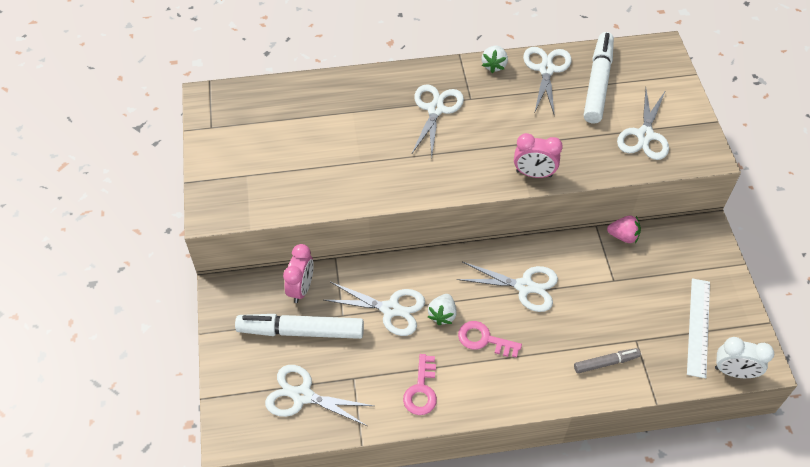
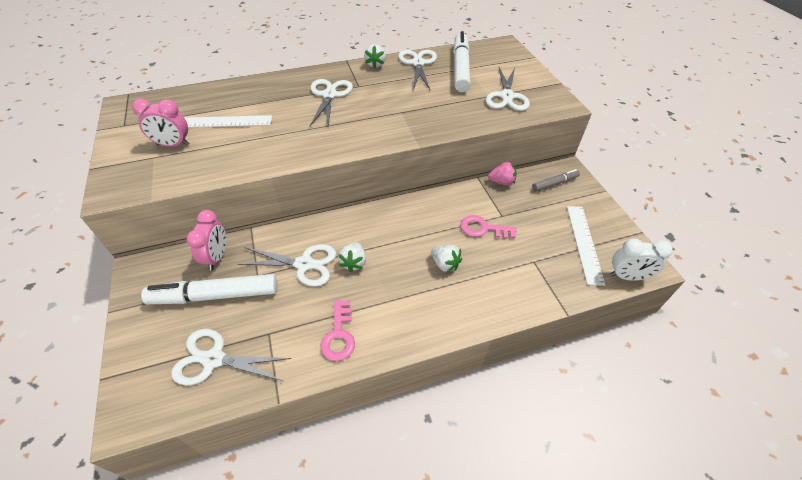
camera: 10 degrees left, 5 degrees down
(317, 135) = (223, 122): none -> white ruler
(484, 339) = (395, 279): pink key -> pink key (483, 228)
(524, 286) = (426, 230): white scissors -> none
(534, 174) = (420, 130): pink clock -> pink clock (173, 145)
(539, 330) = (445, 264): none -> white strawberry
(606, 363) = (512, 284): grey marker -> grey marker (554, 183)

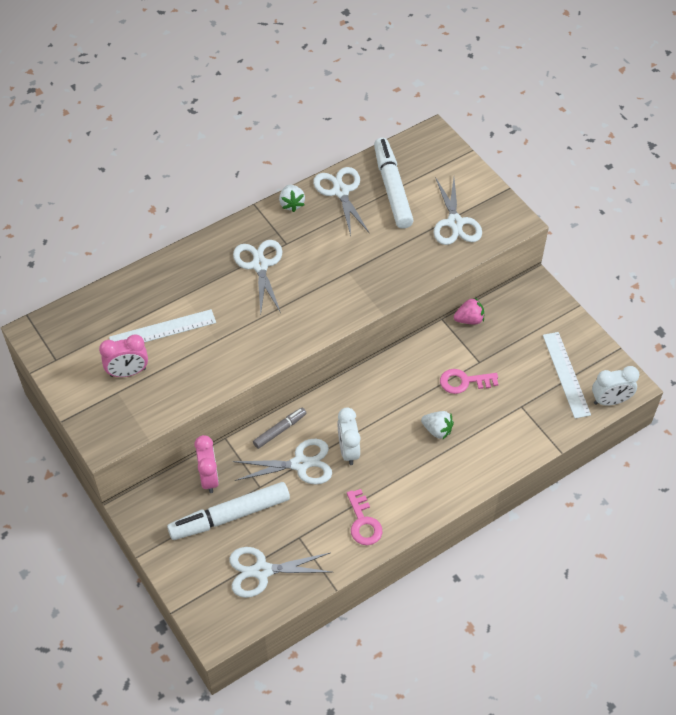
camera: 15 degrees left, 5 degrees up
(354, 263) = (348, 450): white strawberry -> white clock
(554, 183) = (525, 308): grey marker -> grey marker (280, 430)

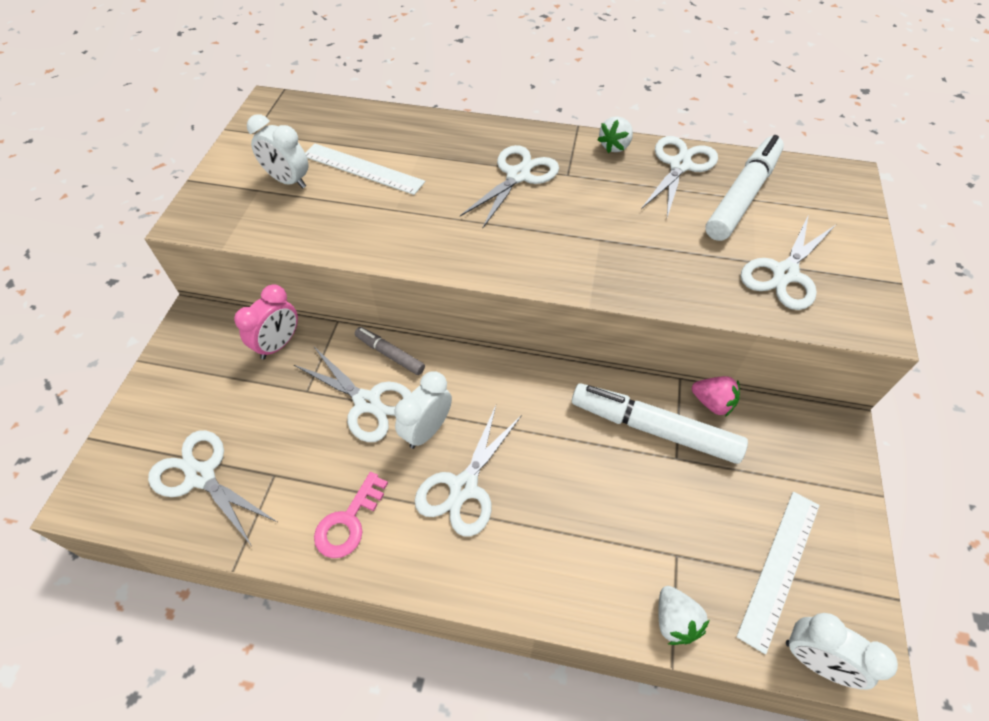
camera: 45 degrees right, 0 degrees up
(128, 372) = (288, 181): pink clock -> white clock
(230, 516) = (248, 394): white marker -> white marker (654, 429)
(280, 430) = (390, 354): grey marker -> grey marker turned 150 degrees counterclockwise
(398, 460) = (464, 487): none -> white scissors
(437, 430) = (543, 493): white strawberry -> white strawberry (674, 621)
(464, 382) = (634, 465): pink key -> none

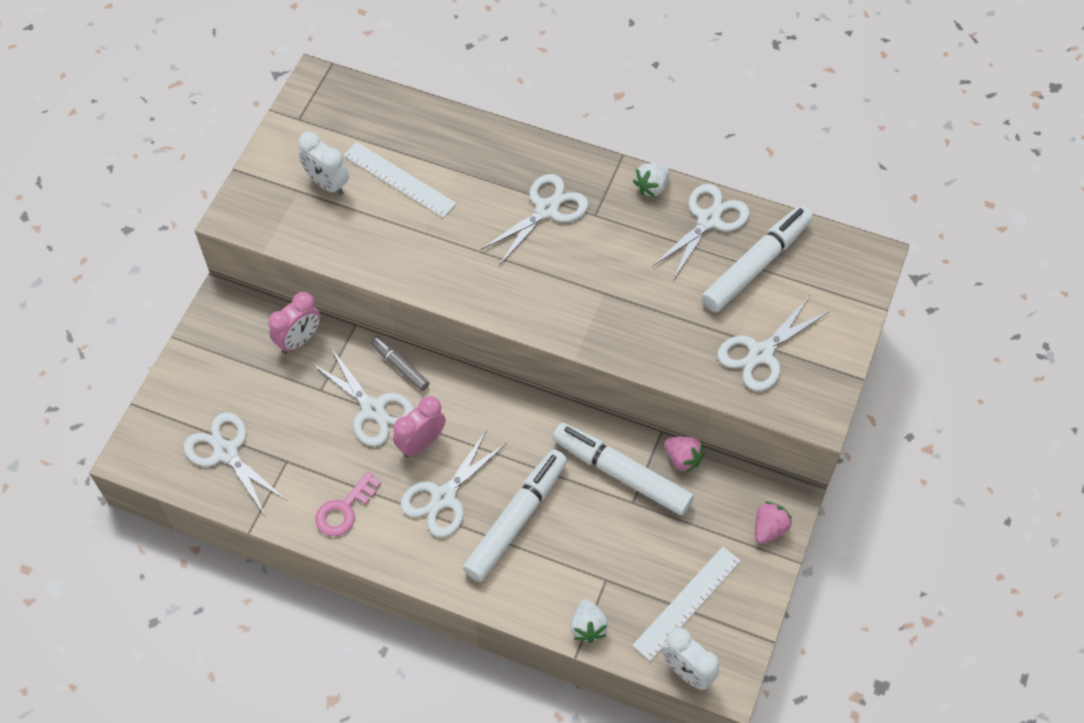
camera: 10 degrees right, 5 degrees up
(427, 430) = (421, 443): white clock -> pink clock
(553, 499) = (516, 519): none -> white marker
(833, 463) = (769, 529): none -> pink strawberry

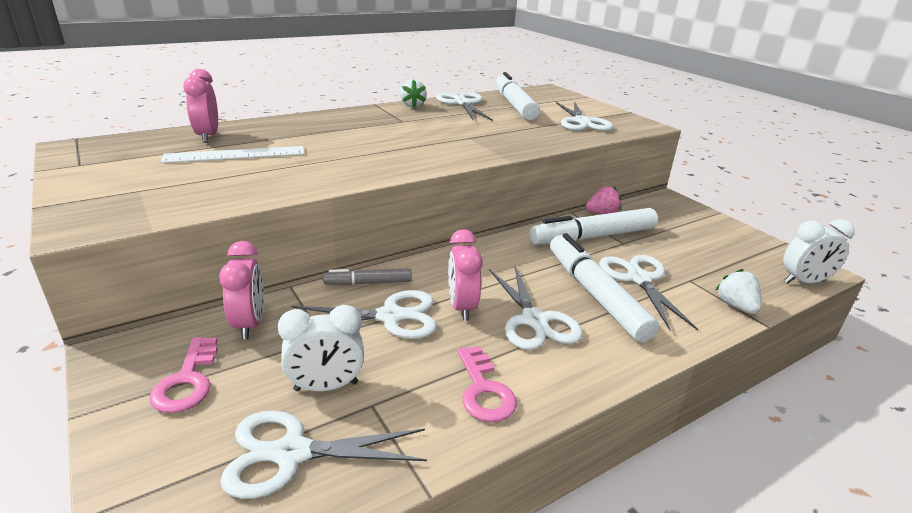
camera: 55 degrees left, 30 degrees down
(232, 359) = (187, 381): none -> pink key
(327, 184) = (167, 177): white clock -> white clock (326, 386)
(413, 129) = (208, 136): none -> pink clock
(547, 209) = (370, 129): white scissors -> white scissors (639, 279)
(588, 626) = (736, 306): white strawberry -> white strawberry turned 135 degrees counterclockwise
(687, 603) = (734, 258): white ruler -> none
(769, 529) = (686, 210): pink strawberry -> none

